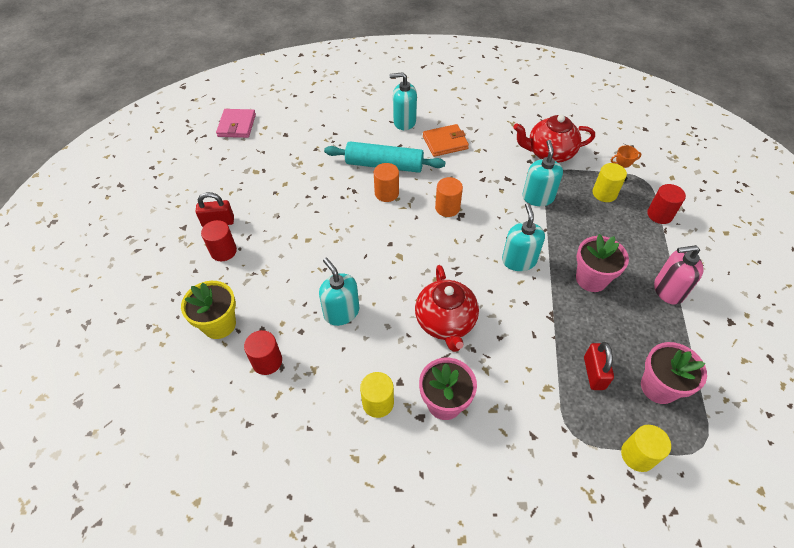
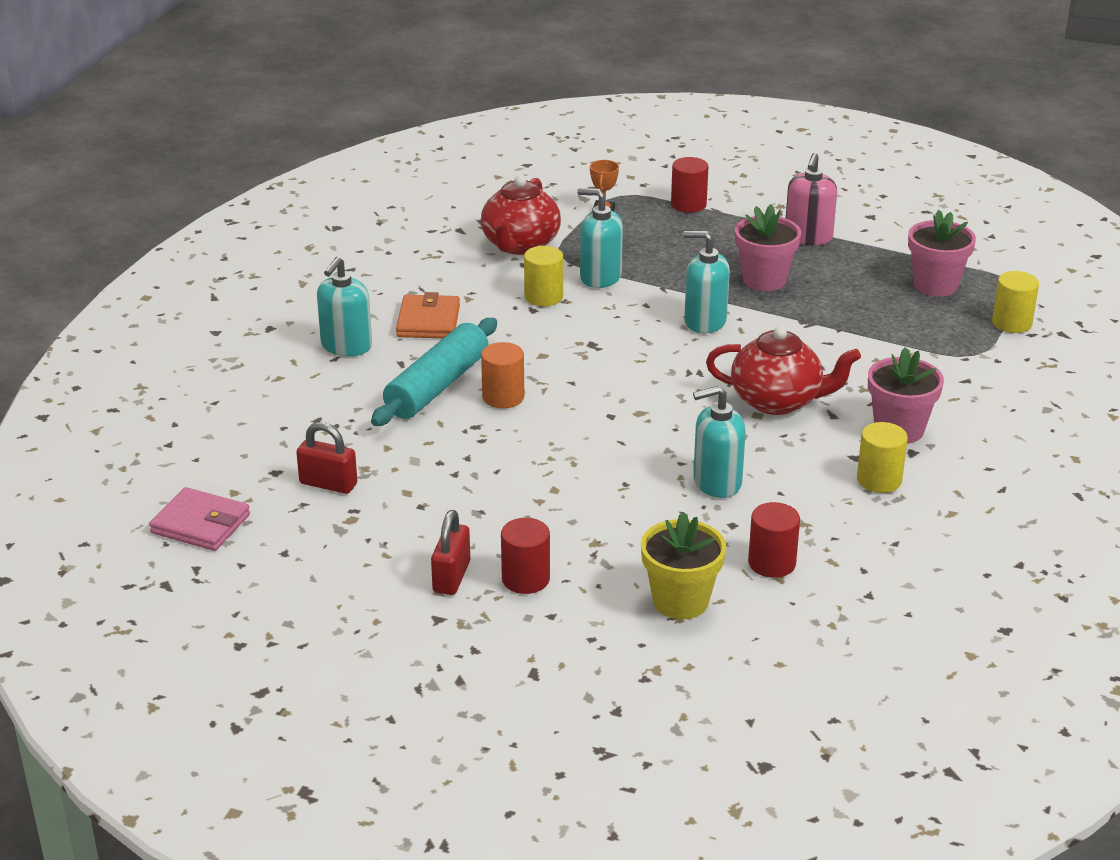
camera: 70 degrees left, 20 degrees down
(447, 208) = (571, 352): orange cylinder -> none
(594, 373) = (900, 318): red padlock -> red padlock (328, 484)
(604, 193) = (626, 229): yellow cylinder -> yellow cylinder (543, 297)

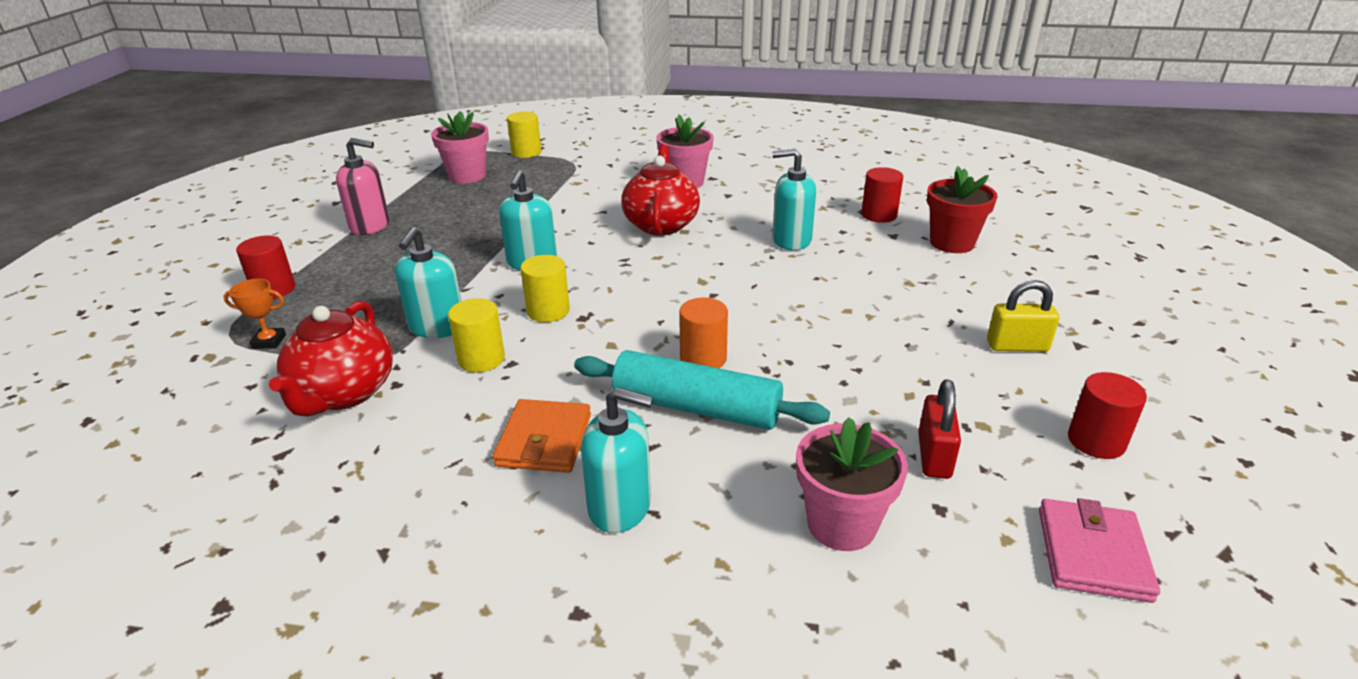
camera: 100 degrees left, 0 degrees up
(428, 321) = (544, 440): orange wallet -> orange wallet turned 75 degrees counterclockwise
(451, 577) = (1017, 346): red padlock -> yellow padlock
(520, 245) = (343, 393): red teapot -> red teapot turned 90 degrees clockwise
(525, 579) = (985, 308): red cylinder -> red cylinder (1096, 441)
(680, 601) = (952, 243): yellow flower pot -> red flower pot
(716, 482) = (791, 240): turquoise soap dispenser -> turquoise soap dispenser turned 120 degrees clockwise
(764, 280) = (452, 240): pink flower pot -> pink flower pot (841, 524)
(879, 480) = (753, 186): yellow cylinder -> yellow cylinder (548, 311)

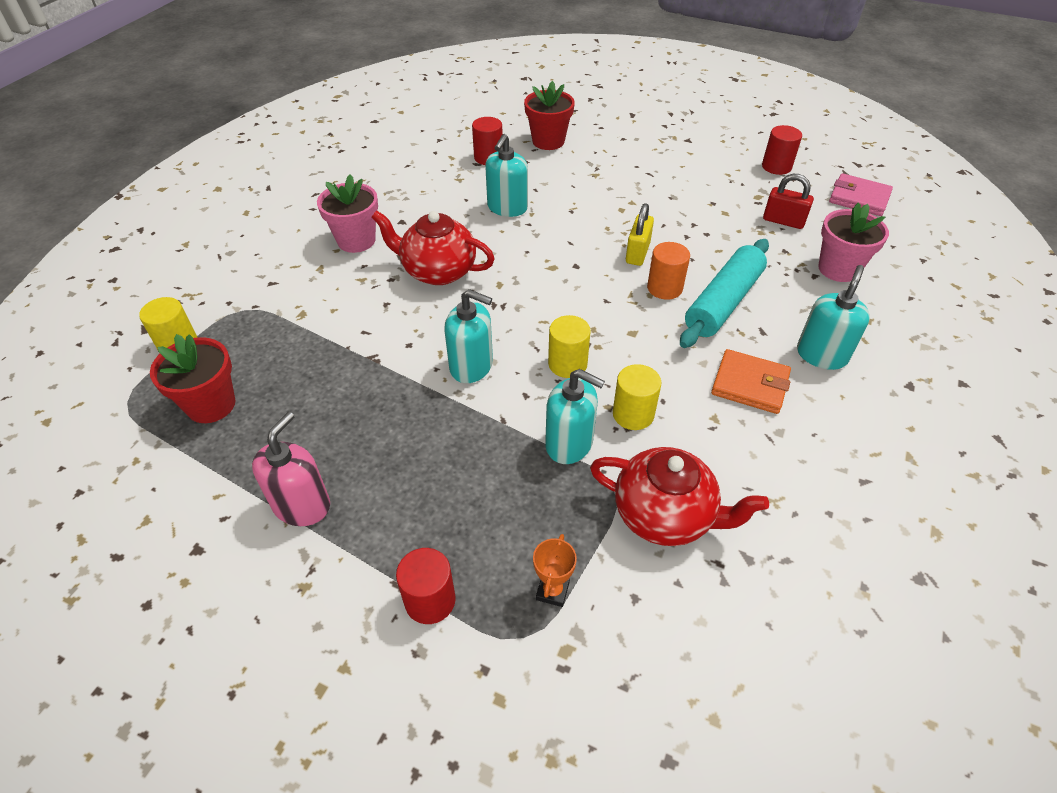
camera: 75 degrees left, 15 degrees up
(467, 176) = (211, 405): pink flower pot -> red flower pot
(1017, 346) = (684, 159): yellow padlock -> yellow padlock (637, 253)

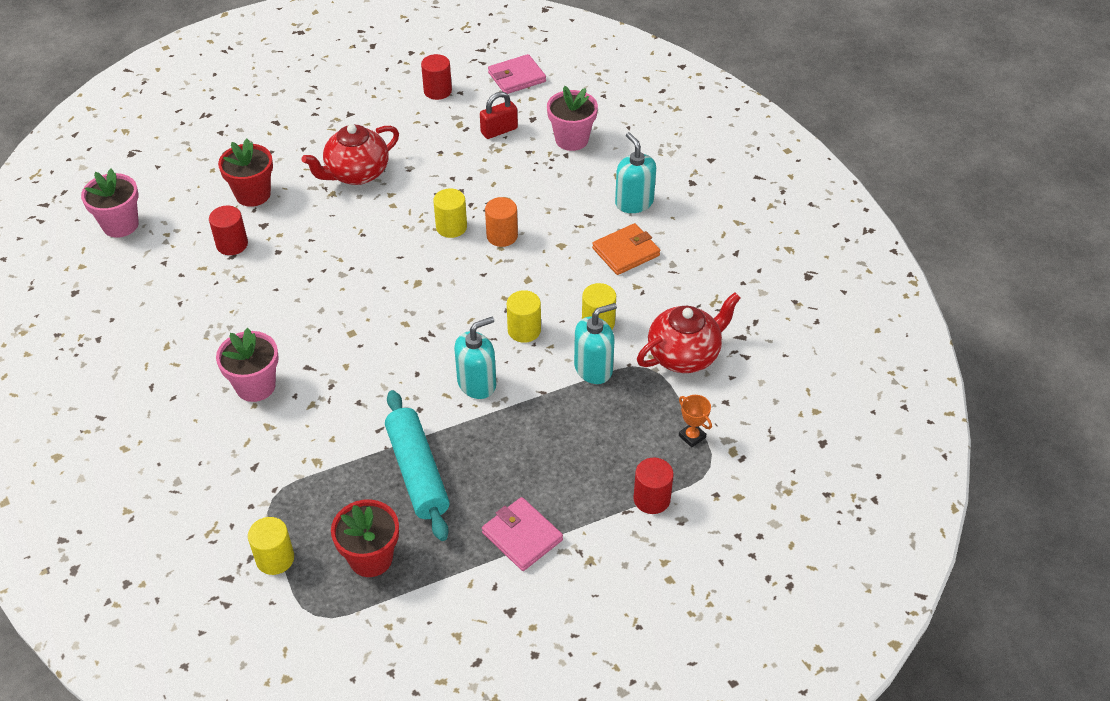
camera: 55 degrees left, 0 degrees up
(302, 505) = (522, 536): pink soap dispenser -> pink wallet
(438, 271) = (351, 352): red teapot -> red teapot (356, 173)
(454, 106) = (120, 225): none -> pink flower pot
(507, 208) = (317, 269): turquoise soap dispenser -> none
(637, 253) = (451, 227): yellow padlock -> yellow cylinder
(723, 302) = (545, 216): turquoise rolling pin -> turquoise rolling pin (417, 472)

